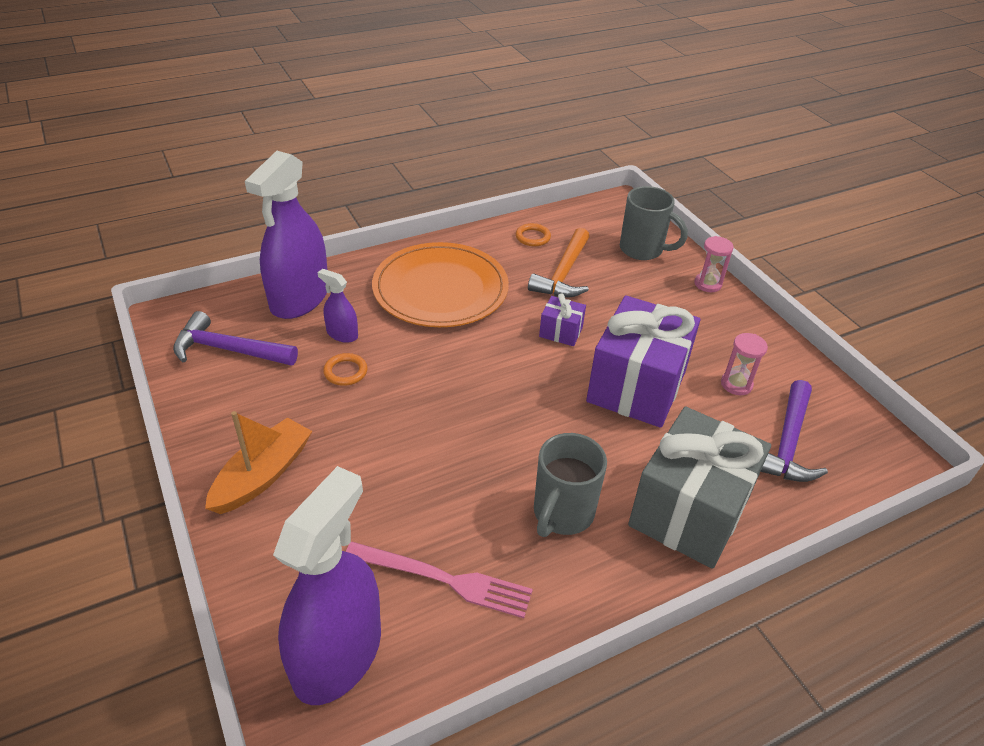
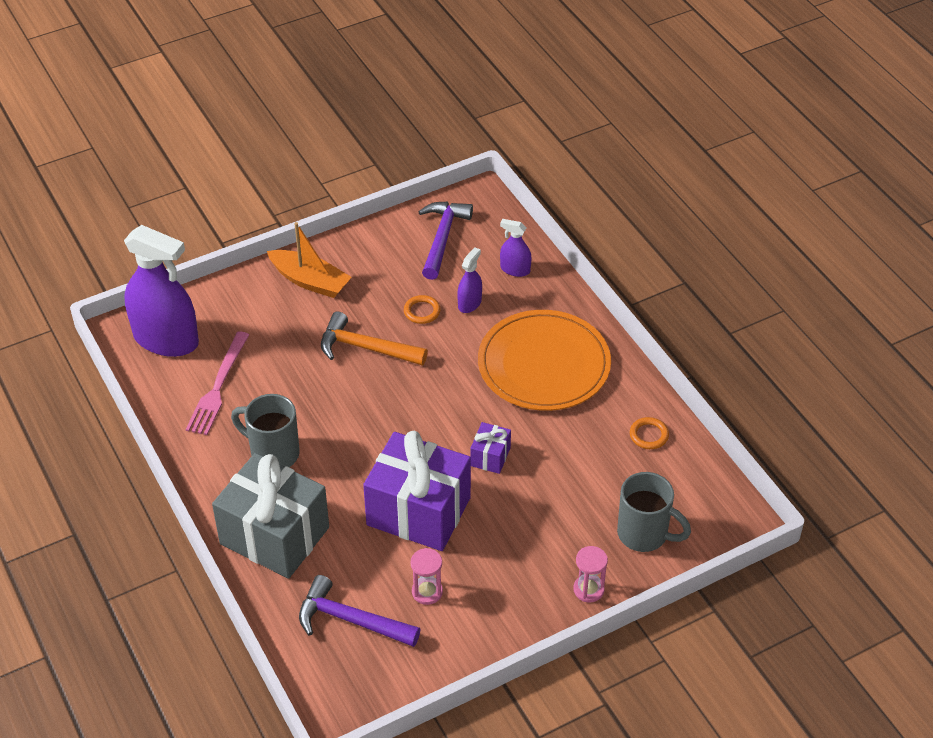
camera: 90 degrees right, 5 degrees up
(300, 298) = (515, 269): purple spray bottle -> purple spray bottle, size x0.45
(563, 274) = (585, 461): orange hammer -> orange hammer (366, 348)
(642, 250) = (644, 534): grey mug -> grey mug turned 90 degrees counterclockwise

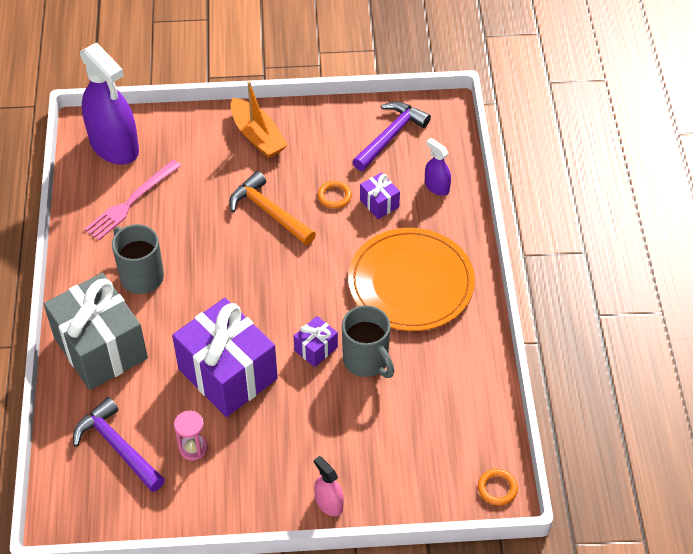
camera: 25 degrees right, 5 degrees up
(469, 303) = (379, 203): purple spray bottle -> purple gift
(588, 589) = (329, 503): pink hourglass -> pink spray bottle
(644, 534) = (407, 473): grey mug -> grey mug (366, 361)
(649, 435) = (465, 383): orange ring -> orange ring (497, 488)

